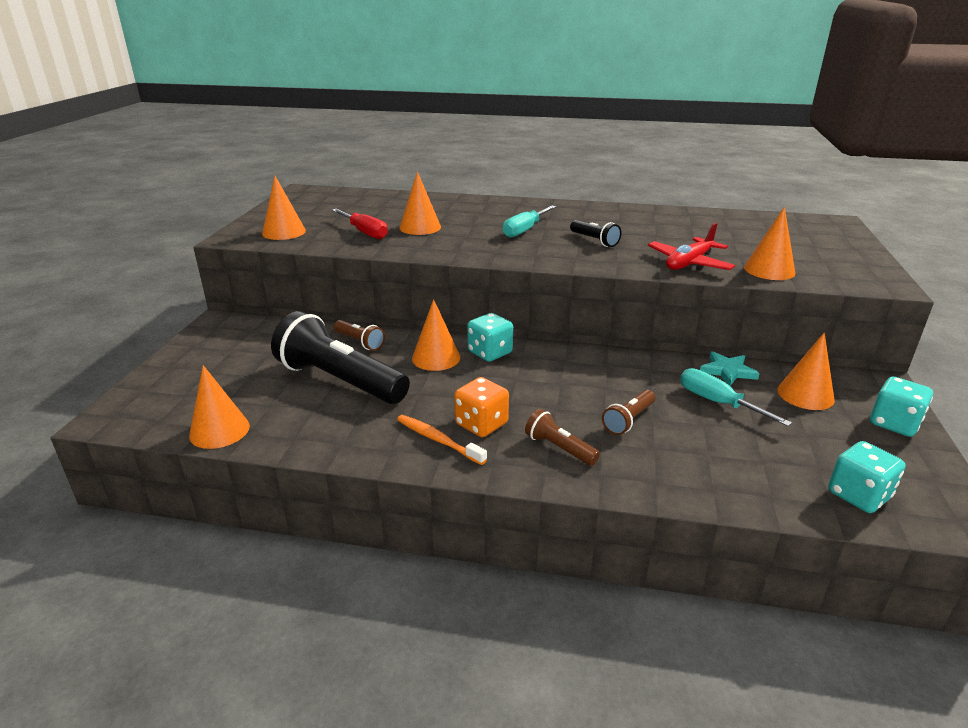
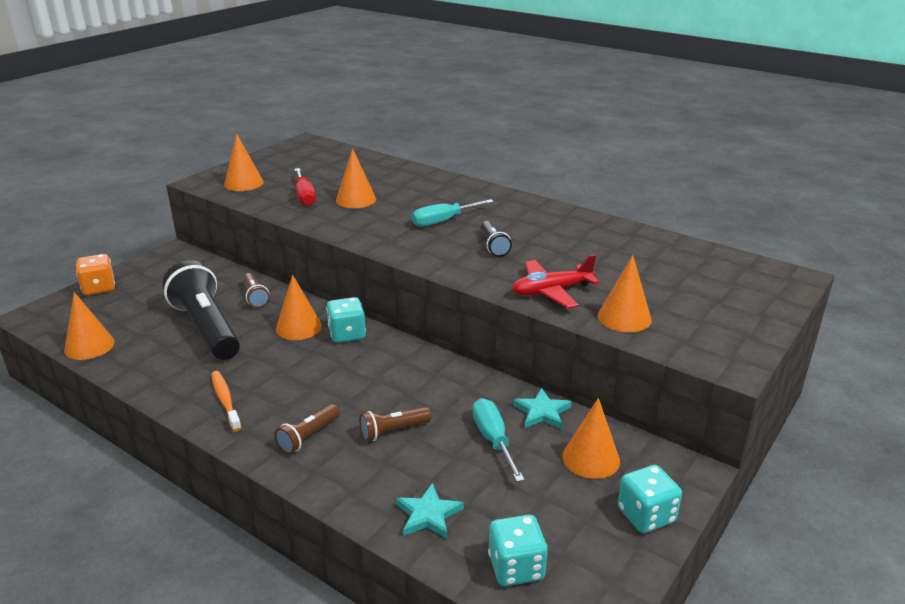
camera: 25 degrees right, 0 degrees up
(481, 424) = (271, 397): orange dice -> orange dice (99, 288)
(559, 448) = (308, 437): brown flashlight -> brown flashlight turned 120 degrees counterclockwise
(742, 478) = (428, 514): none -> turquoise star

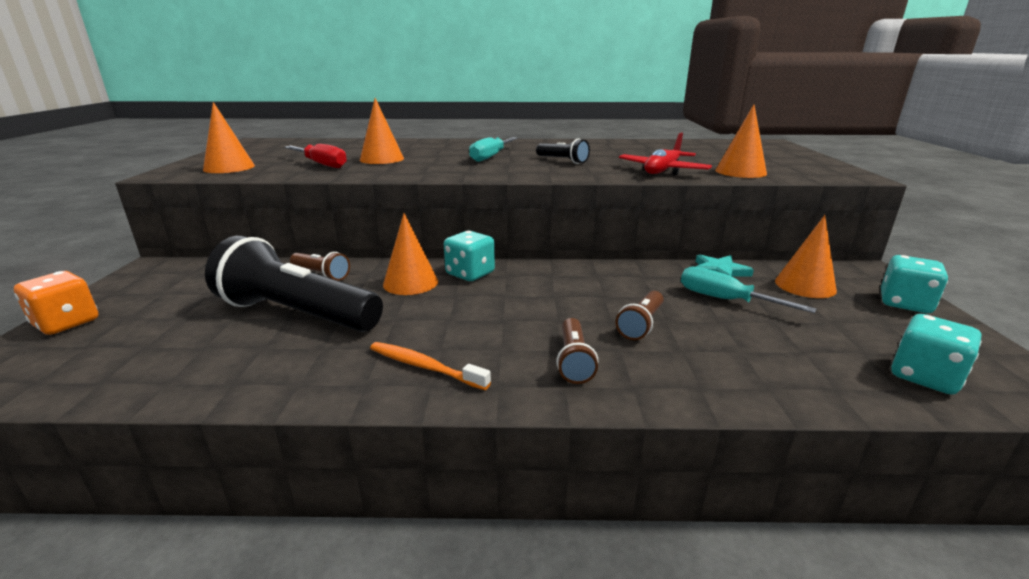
camera: 35 degrees left, 5 degrees down
(89, 346) = (125, 384): orange cone -> none
(428, 514) = (792, 372): turquoise star -> none

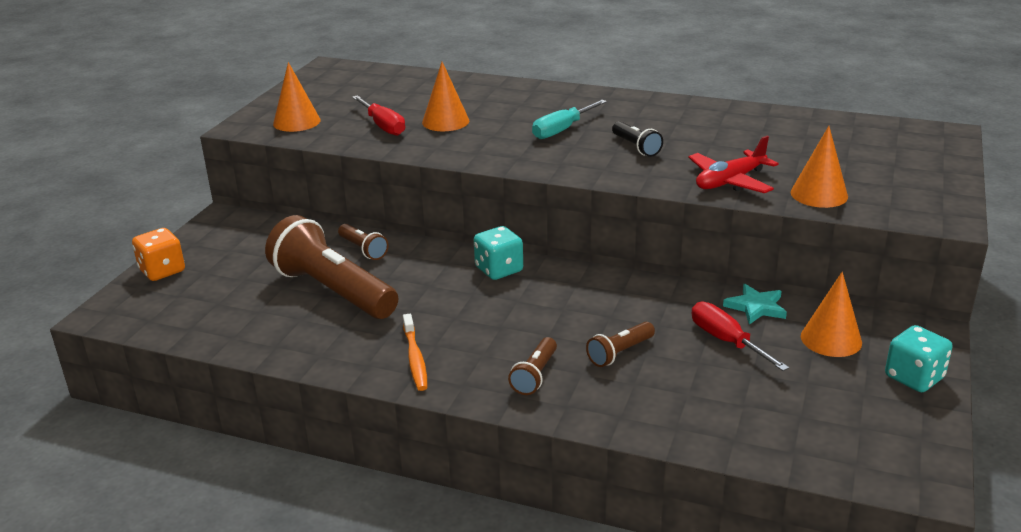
camera: 20 degrees right, 5 degrees up
(296, 314) = (332, 291): black flashlight -> brown flashlight
(410, 282) = (439, 272): orange cone -> none
(424, 367) = (415, 358): orange toothbrush -> orange toothbrush turned 150 degrees counterclockwise
(725, 300) = (726, 341): turquoise screwdriver -> red screwdriver
(924, 376) = (827, 446): turquoise dice -> none

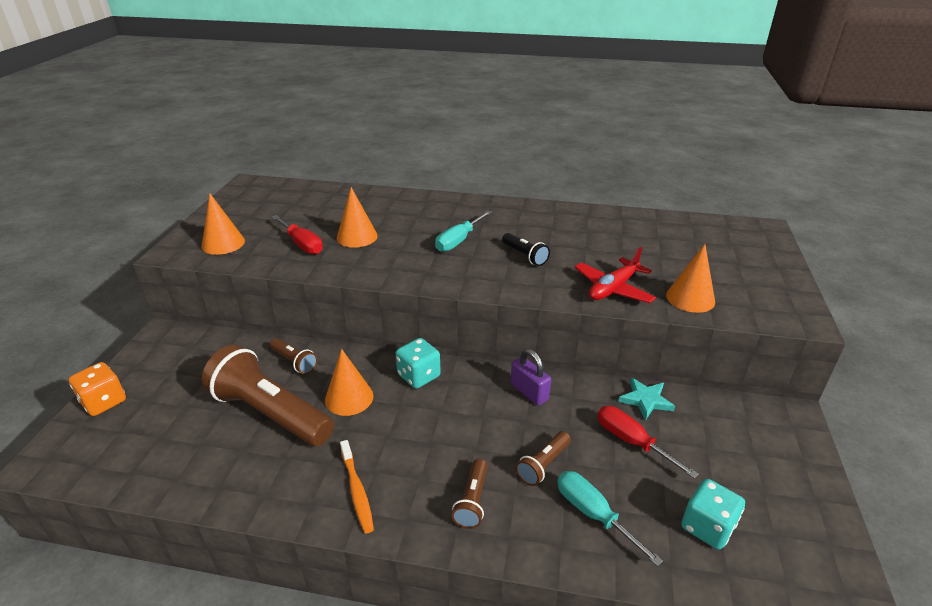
camera: 10 degrees left, 5 degrees up
(621, 291) = (529, 392): none -> purple padlock
(663, 396) = (593, 514): none -> turquoise screwdriver
(831, 339) = (717, 431): orange cone -> orange cone (349, 398)
(914, 377) = (798, 469): turquoise dice -> turquoise dice (707, 527)

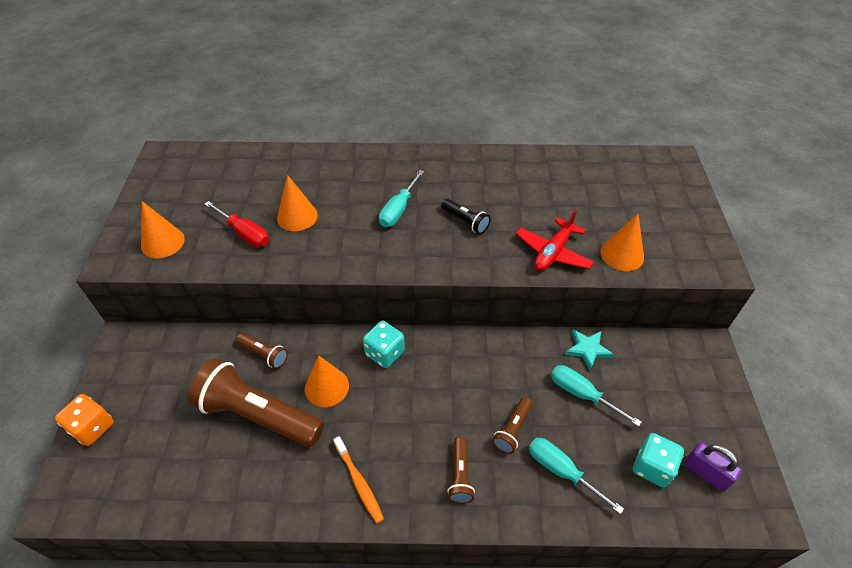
camera: 10 degrees left, 15 degrees up
(529, 392) = (487, 356): purple padlock -> purple padlock (706, 473)
(632, 442) = (582, 394): red screwdriver -> turquoise screwdriver

